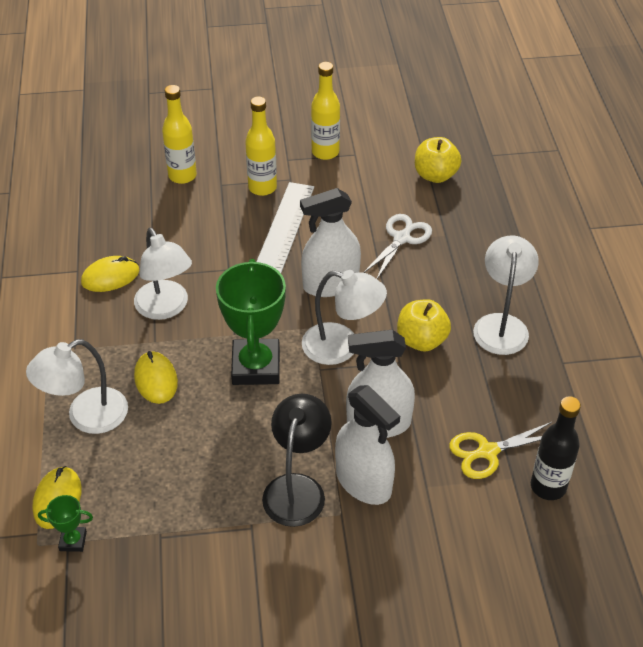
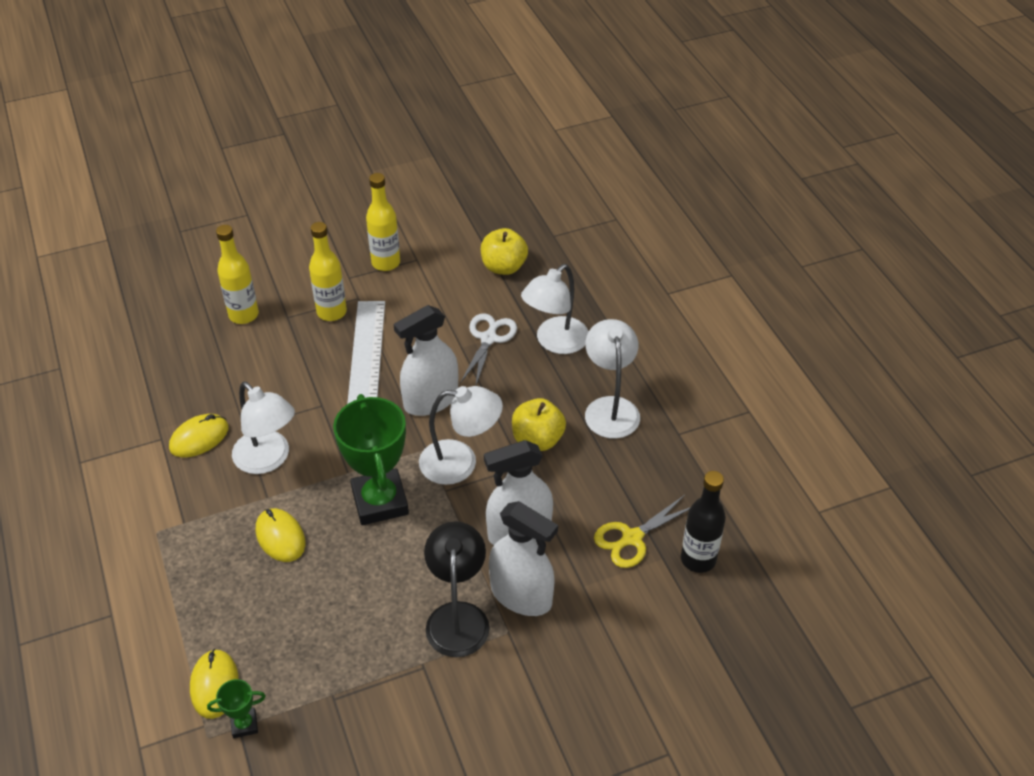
camera: 15 degrees left, 0 degrees up
(86, 417) = (219, 592): white lamp -> white lamp (555, 342)

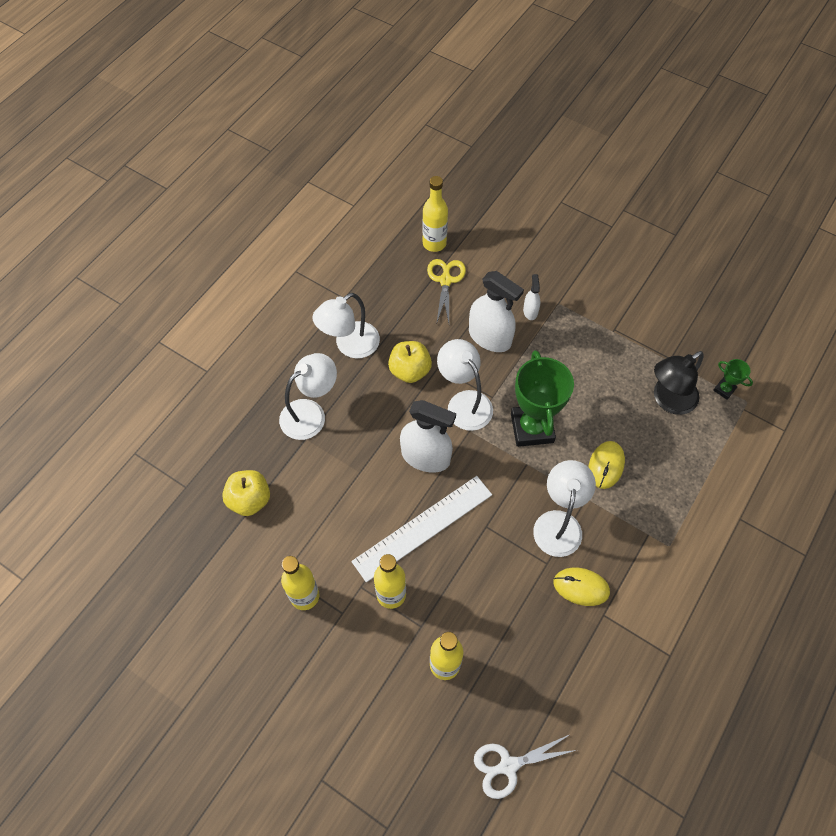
camera: 125 degrees left, 15 degrees up
(214, 685) = (720, 422): yellow mouse -> none
(380, 501) = (532, 428): green trophy -> green trophy turned 45 degrees counterclockwise
(457, 616) = (571, 333): black lamp -> black lamp (668, 400)
(488, 339) = (338, 459): white scissors -> white scissors (508, 765)
(521, 595) = (530, 311): white spray bottle -> white spray bottle, size x0.49
(555, 342) = (310, 413): white lamp -> white lamp turned 45 degrees counterclockwise
(632, 538) = (445, 280): yellow scissors -> yellow scissors turned 105 degrees counterclockwise
(698, 559) = (434, 243): black bottle -> yellow bottle

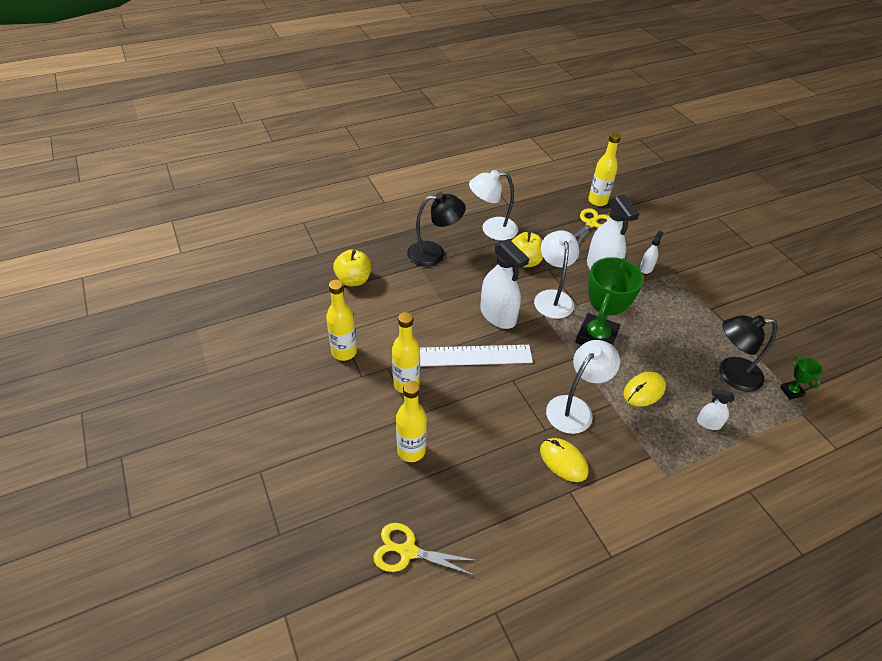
camera: 30 degrees right, 15 degrees down
(310, 413) = (434, 253): white lamp -> black lamp
(508, 765) = (408, 551): white scissors -> yellow scissors
(676, 468) = (708, 423): none -> white spray bottle

